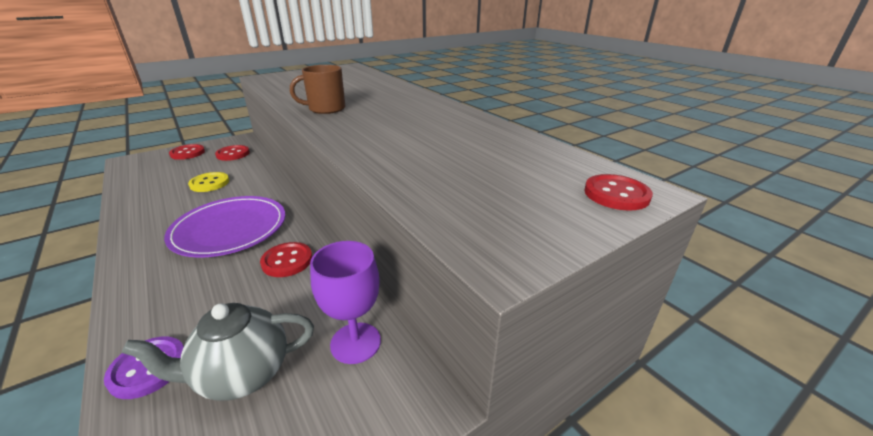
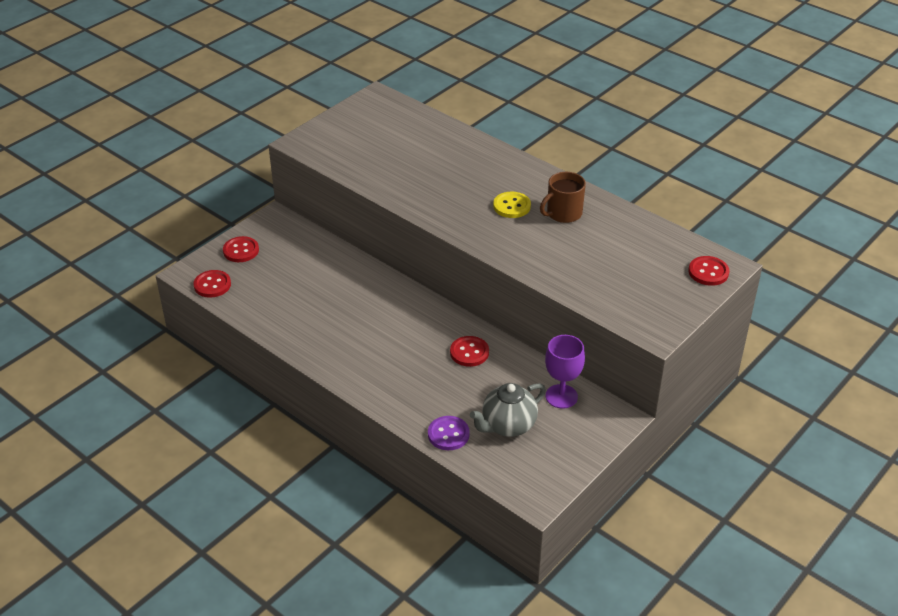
camera: 15 degrees left, 10 degrees up
(209, 183) = (317, 288): yellow button -> yellow button (511, 206)
(229, 229) = (394, 334): purple plate -> none
(233, 154) = (294, 243): red button -> red button (212, 285)
(326, 109) = (436, 200): brown mug -> brown mug (563, 213)

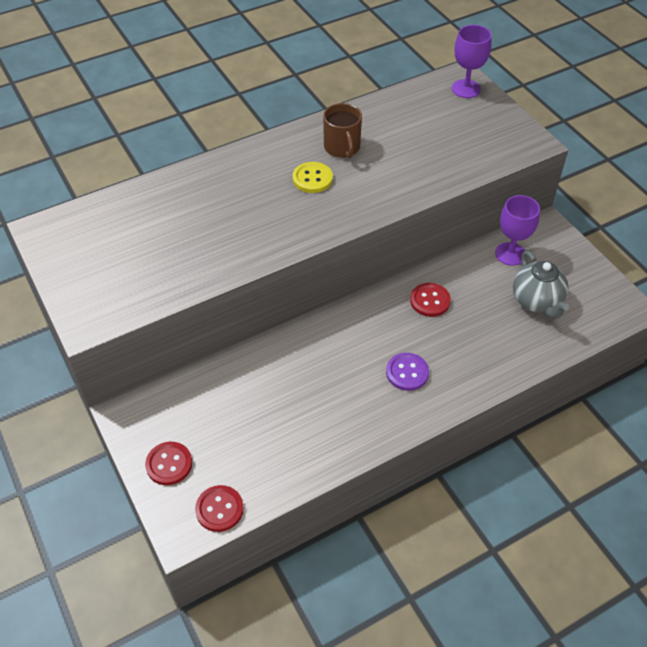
camera: 70 degrees left, 10 degrees up
(448, 434) = (536, 348): purple button -> purple button (407, 373)
(708, 272) = (466, 89): red button -> purple goblet

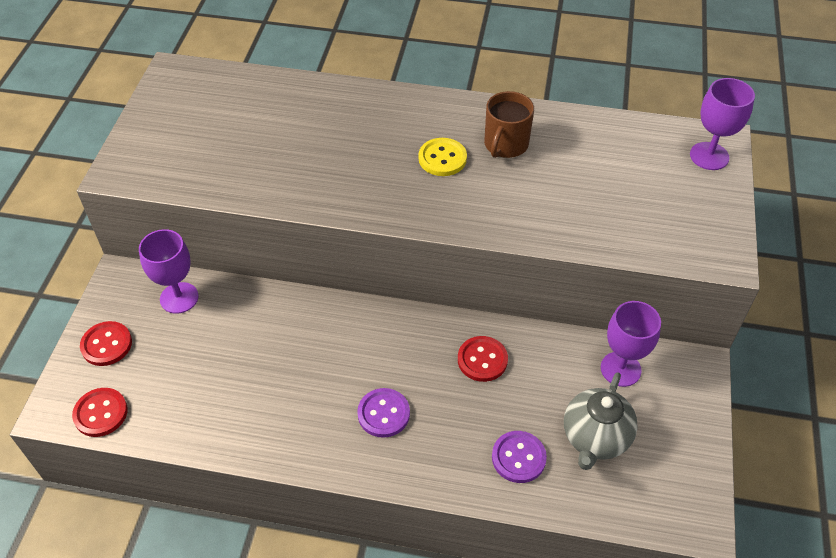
camera: 40 degrees right, 0 degrees up
(187, 397) = (179, 298): none -> purple goblet
(509, 341) = (518, 458): none -> purple button

